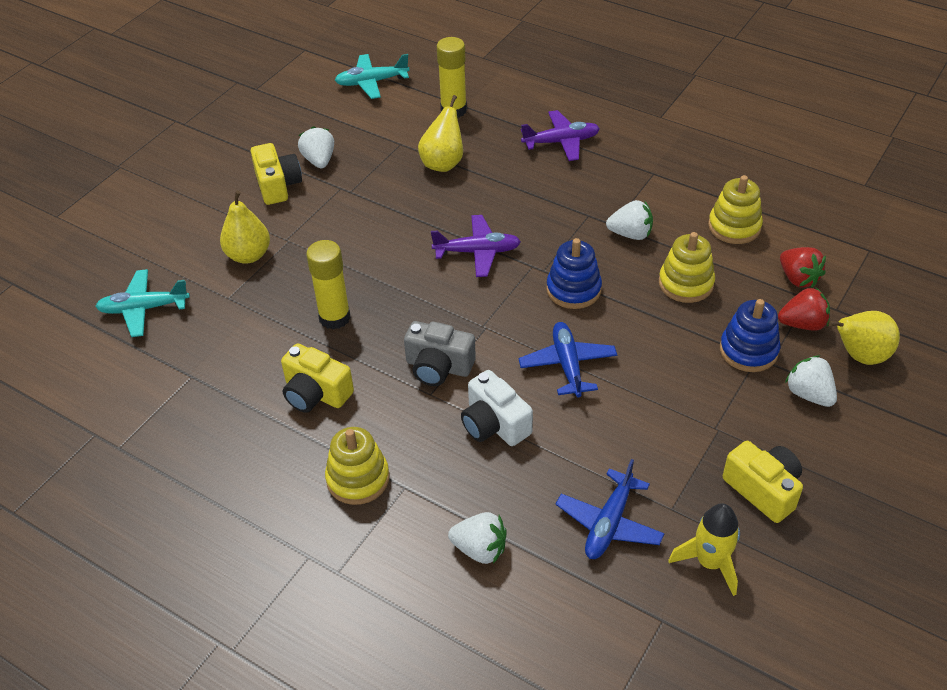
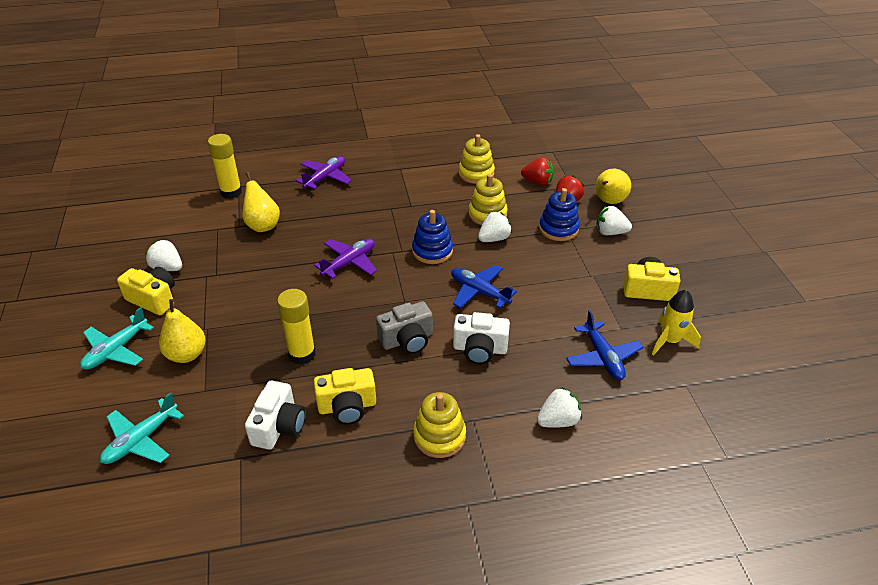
camera: 45 degrees left, 5 degrees down
(246, 371) = (279, 426): none -> white camera
(371, 82) = (148, 203): turquoise plane -> turquoise plane (116, 350)
(630, 234) = (427, 205): white strawberry -> white strawberry (494, 239)

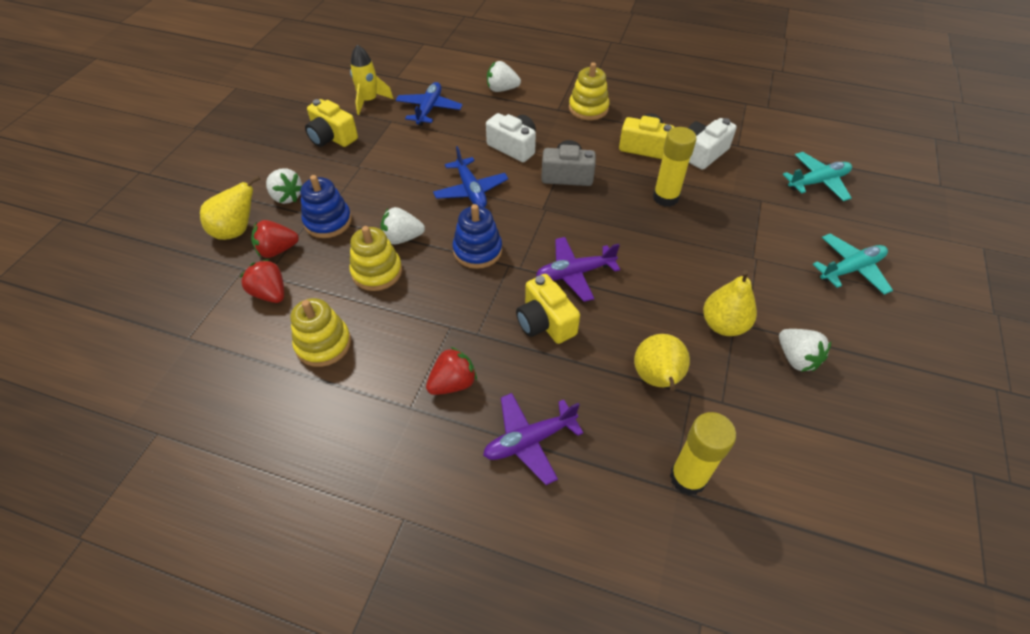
camera: 150 degrees left, 10 degrees up
(153, 299) = (813, 317): yellow camera -> yellow camera (545, 322)
(187, 354) = (776, 237): yellow pear -> yellow pear (723, 325)
(385, 183) = (453, 383): none -> red strawberry

